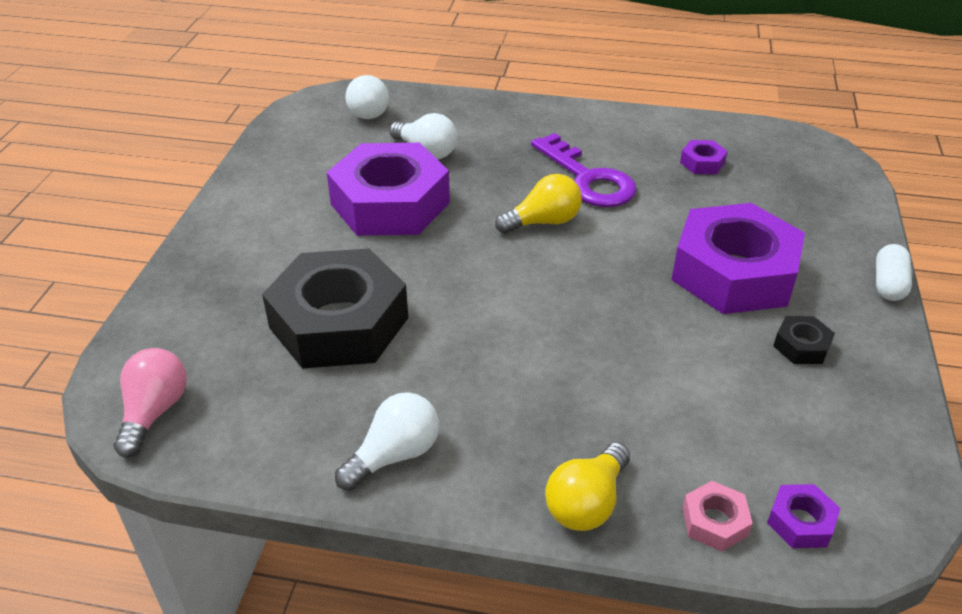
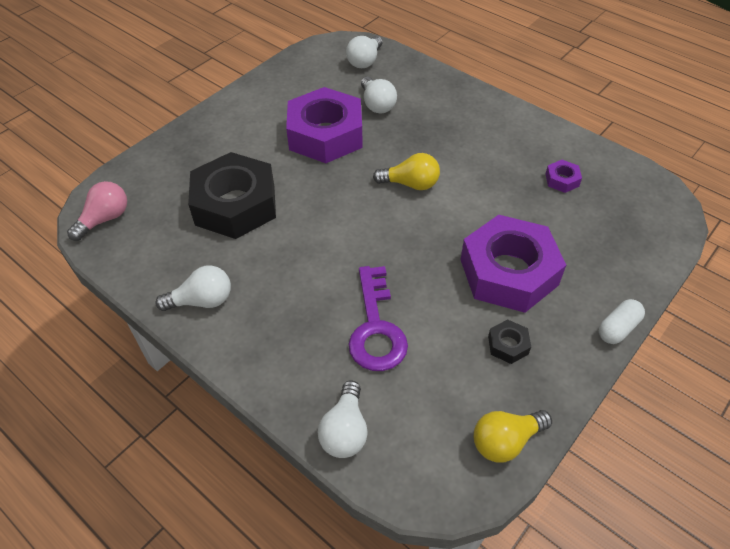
camera: 30 degrees right, 10 degrees up
(587, 503) = (281, 381): yellow light bulb -> yellow light bulb (505, 441)
(588, 179) = (467, 163): purple key -> purple key (376, 328)
(714, 522) = (345, 430): pink nut -> white light bulb
(800, 522) = (397, 458): purple nut -> none

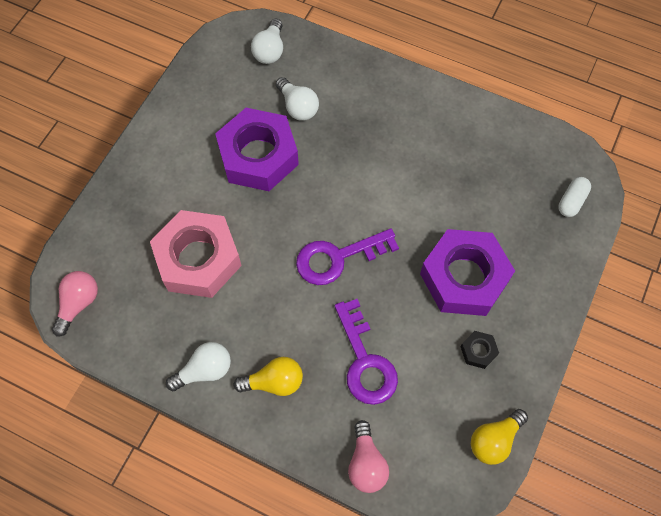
camera: 15 degrees left, 15 degrees up
(235, 204) = (198, 259): black nut -> pink nut
(345, 430) = (366, 463): white light bulb -> pink light bulb
(376, 229) = (338, 258): none -> purple key
(410, 184) = (355, 199): yellow light bulb -> yellow light bulb (274, 382)
(562, 180) = (491, 164): purple nut -> none
(617, 328) = (564, 313): white capsule -> white capsule (571, 201)

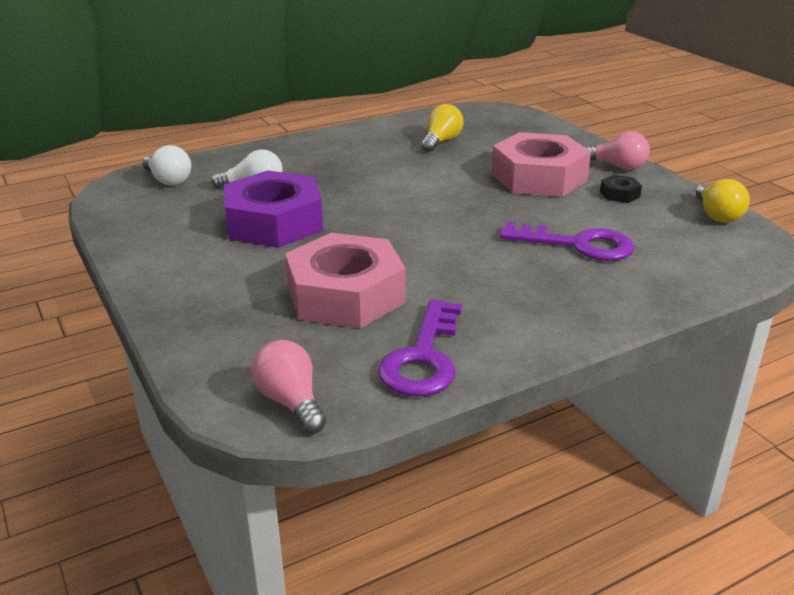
camera: 55 degrees left, 35 degrees down
(204, 370) = (494, 338): white light bulb -> none
(274, 382) = (553, 300): yellow light bulb -> yellow light bulb (441, 141)
(338, 258) = (447, 222): purple key -> purple key (423, 358)
(366, 463) = (696, 280): pink light bulb -> pink light bulb (617, 166)
(464, 277) = (538, 177): purple nut -> pink nut
(571, 201) = (517, 122): white capsule -> none

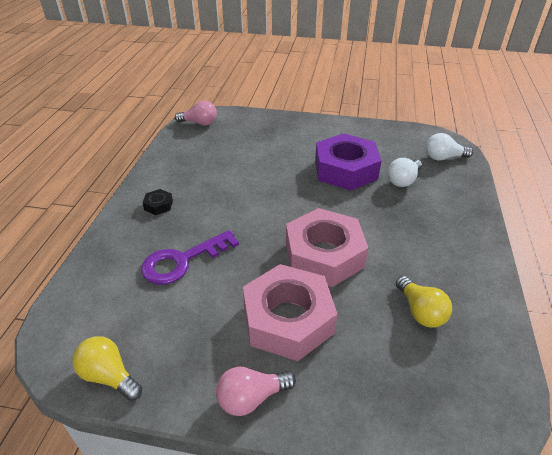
camera: 130 degrees right, 10 degrees up
(345, 295) = (247, 160): pink nut -> pink nut (324, 255)
(423, 358) = (178, 157): purple key -> none
(619, 194) = (208, 345): black nut -> black nut (158, 205)

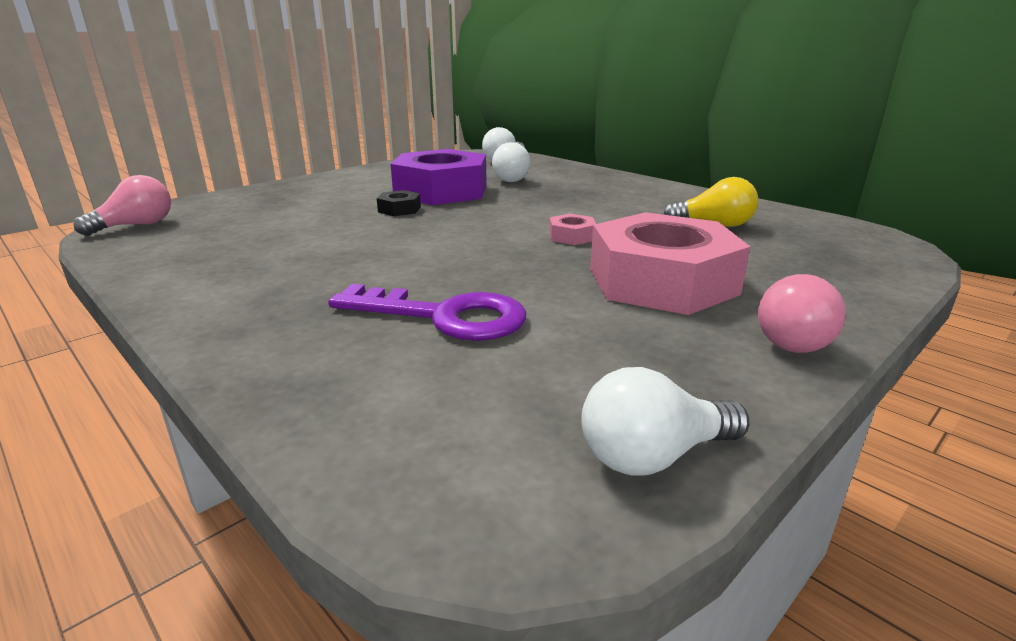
camera: 55 degrees left, 15 degrees down
(109, 376) = (653, 456): yellow light bulb -> white light bulb
(158, 205) = (266, 302): black nut -> black nut (399, 209)
(182, 261) = (444, 316): purple key -> purple key turned 75 degrees counterclockwise
(324, 255) = (572, 236): pink nut -> pink nut, size x0.40

